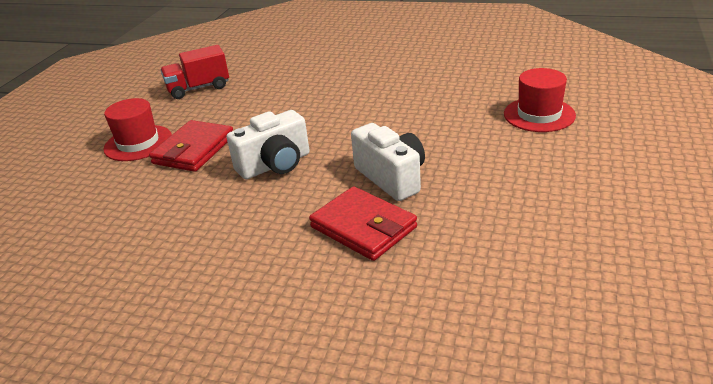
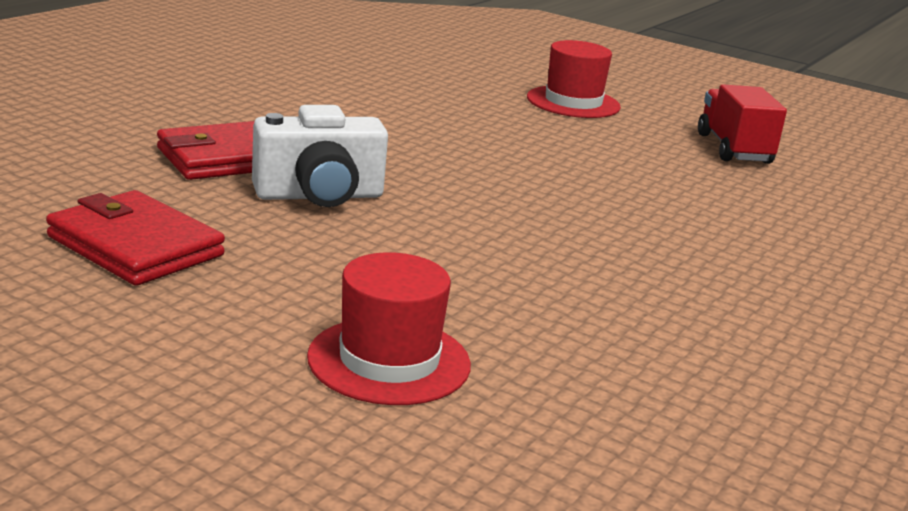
camera: 100 degrees right, 10 degrees down
(194, 150) = (525, 121): red wallet -> red wallet (135, 246)
(275, 165) = (435, 148): white camera -> none

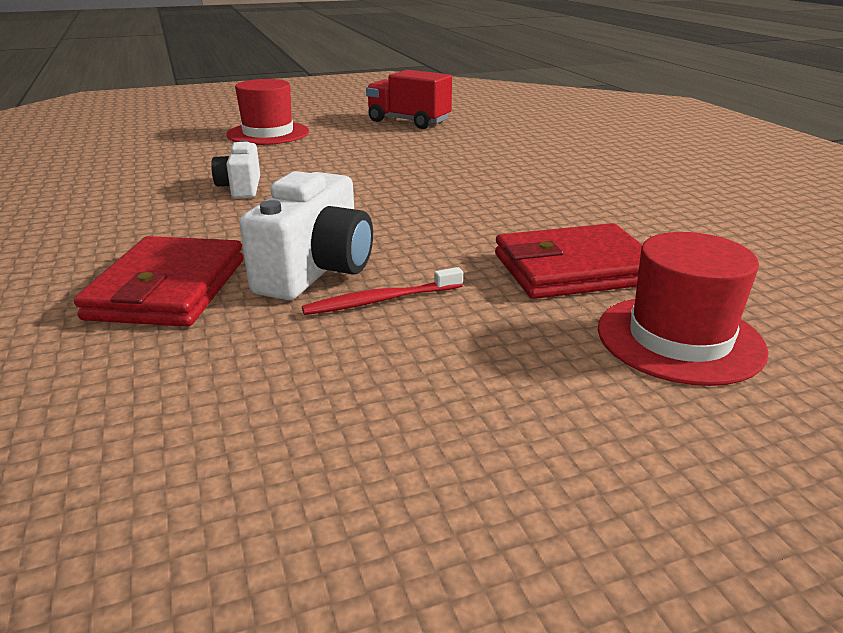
camera: 50 degrees left, 5 degrees up
(135, 246) = (324, 410): red wallet -> red wallet (574, 269)
(302, 229) = (380, 300): none -> red toothbrush
(430, 129) = (241, 188): none -> white camera

